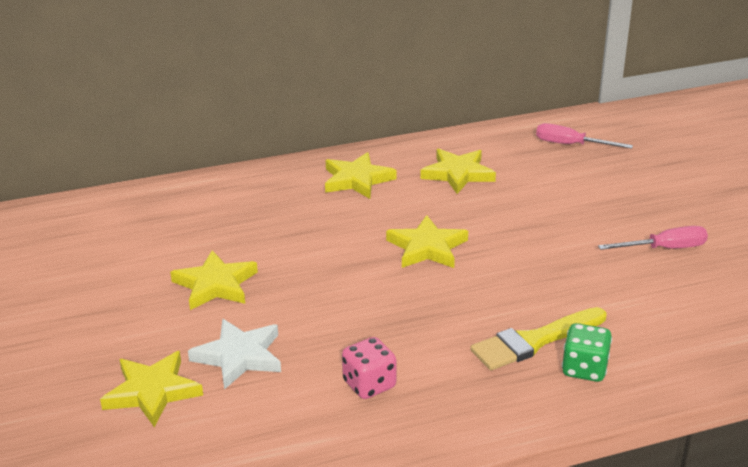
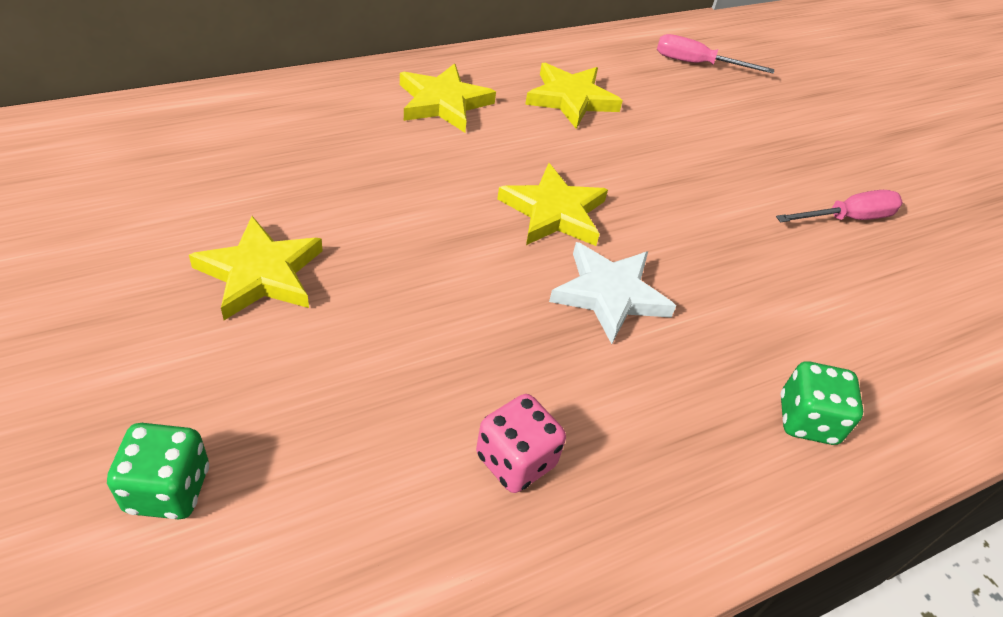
camera: 15 degrees left, 15 degrees up
(152, 392) = (168, 489): yellow star -> green dice
(239, 356) = (308, 410): white star -> white star (609, 294)
(534, 341) = (729, 371): yellow brush -> none

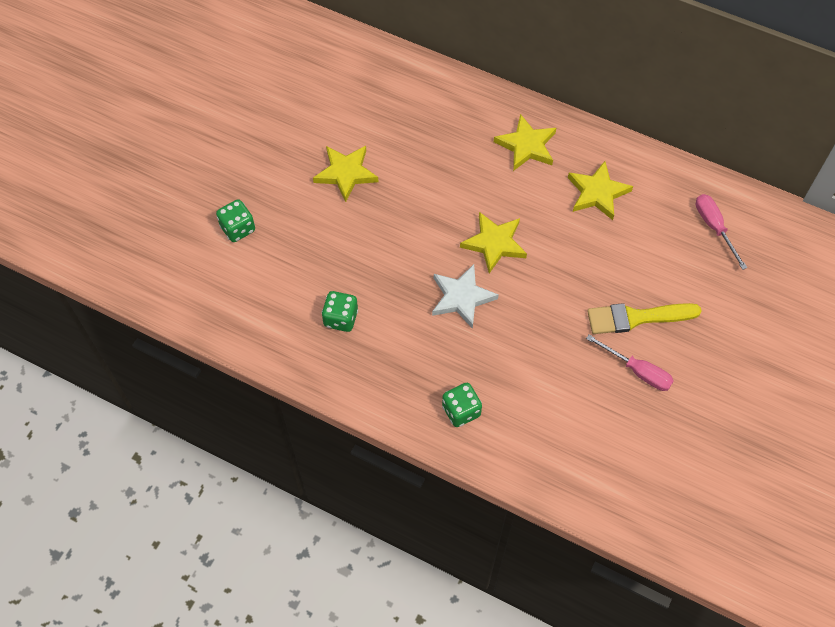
camera: 60 degrees right, 15 degrees up
(515, 461) = (341, 318): pink dice -> green dice
(770, 175) = (636, 318): none -> yellow brush

